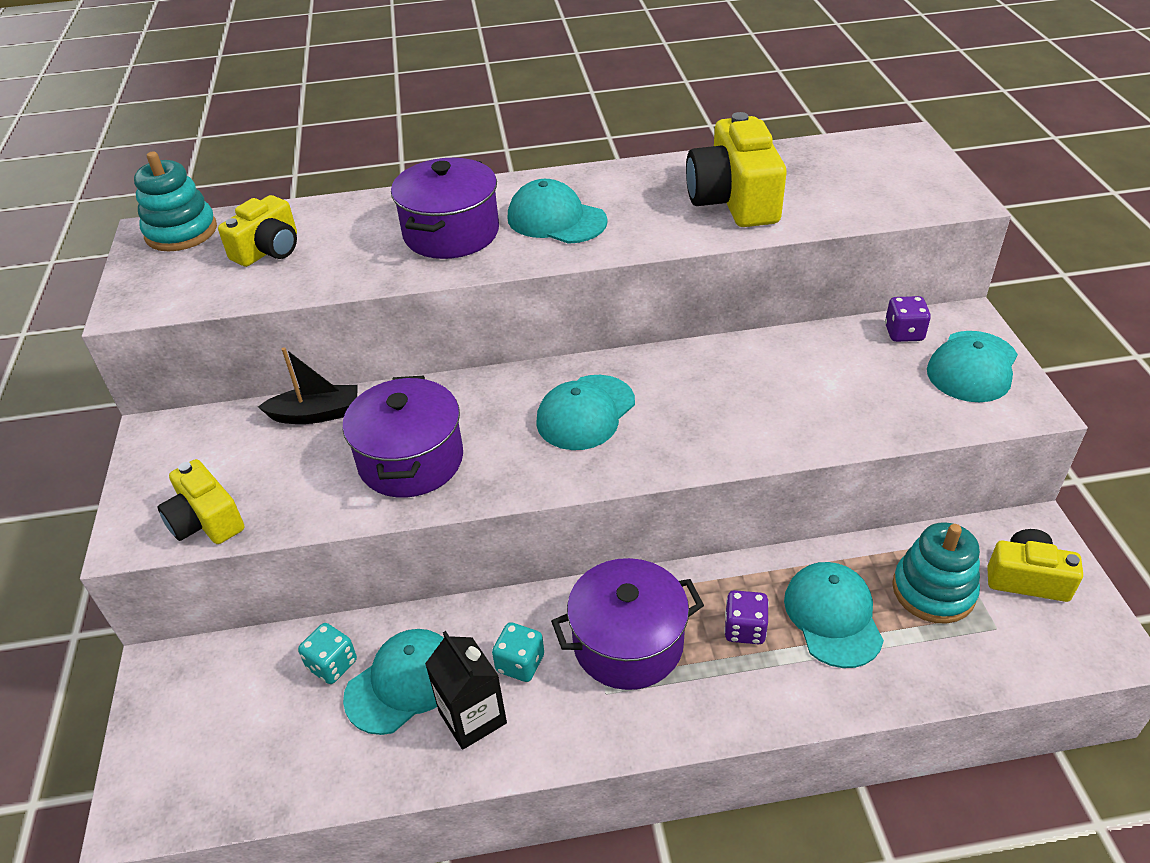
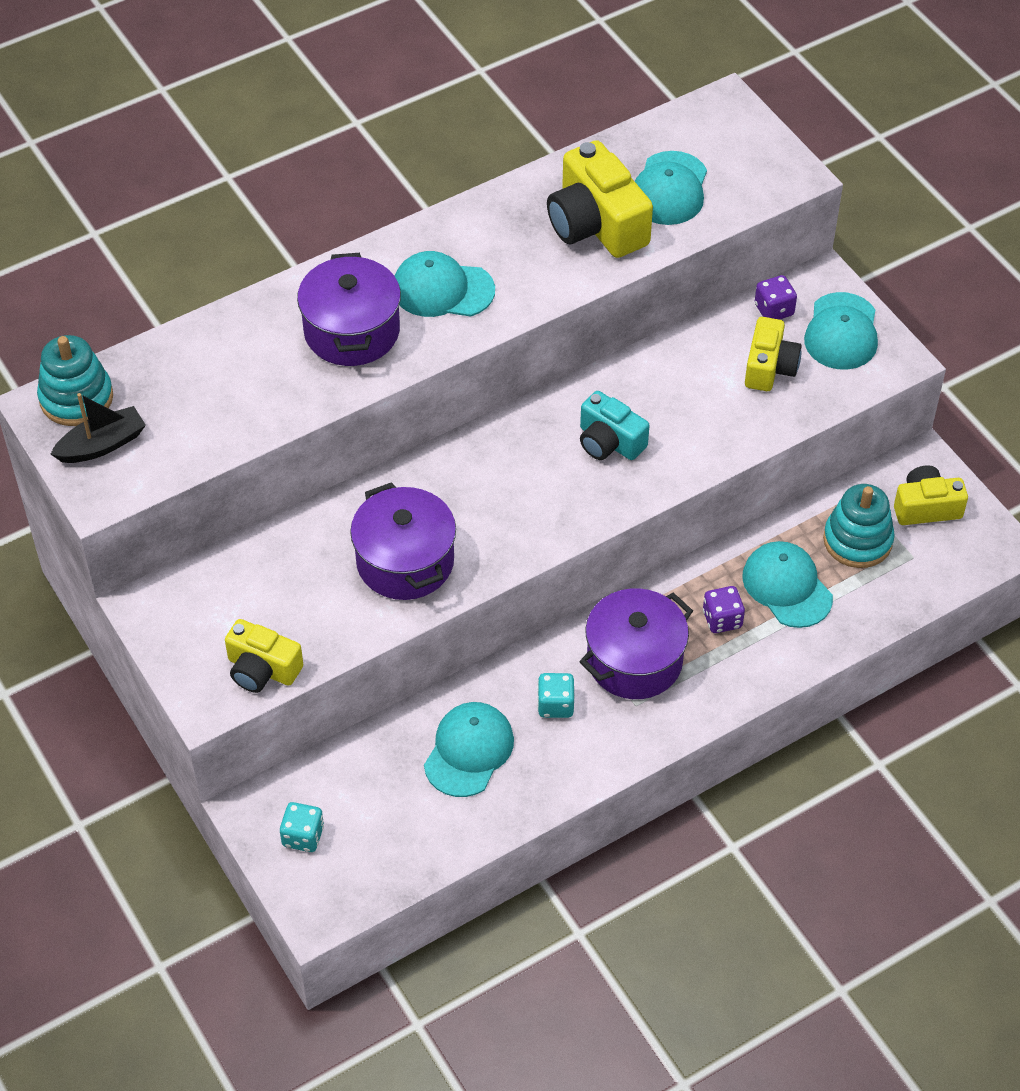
camera: 25 degrees left, 10 degrees up
(268, 250) = (185, 397): yellow camera -> yellow camera (769, 367)
(316, 414) = (287, 542): black boat -> black boat (102, 445)
(332, 665) = (399, 757): turquoise dice -> turquoise dice (303, 836)
(472, 717) = (540, 758): black carton -> none
(585, 413) = (532, 471): turquoise cap -> turquoise cap (669, 189)
(677, 406) = (609, 442): none -> turquoise camera

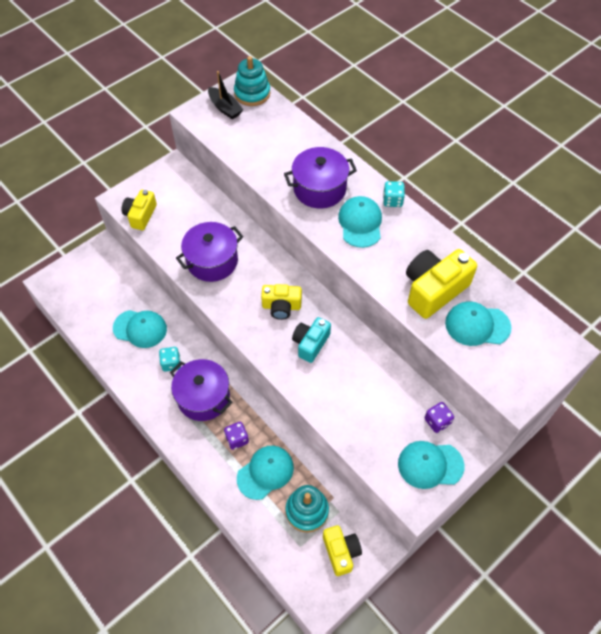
camera: 80 degrees right, 5 degrees up
(303, 836) = (89, 269): turquoise dice -> turquoise dice (392, 200)
(769, 367) = (388, 424): yellow camera -> yellow camera (281, 306)

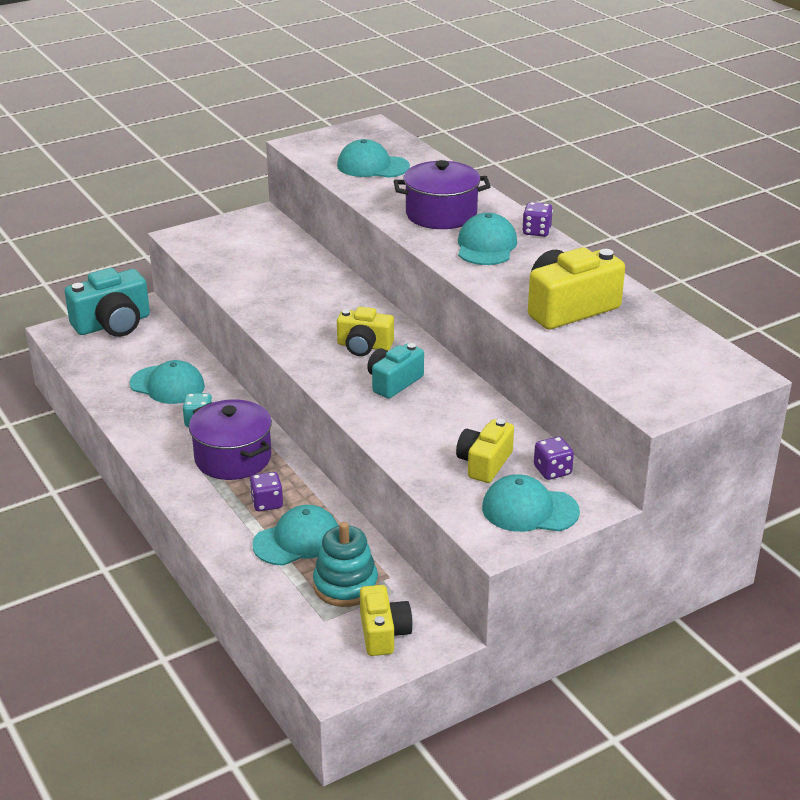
camera: 10 degrees right, 25 degrees down
(85, 269) = (113, 324): none -> turquoise camera
(140, 215) = (202, 252): yellow camera -> yellow camera (484, 463)
(212, 261) = (283, 298): purple pot -> none
(225, 108) = (339, 142): black boat -> none
(252, 93) = (379, 134): turquoise stacking toy -> none
(392, 200) = (536, 231): turquoise dice -> purple dice
(477, 325) = (619, 342): turquoise cap -> turquoise cap (372, 166)

